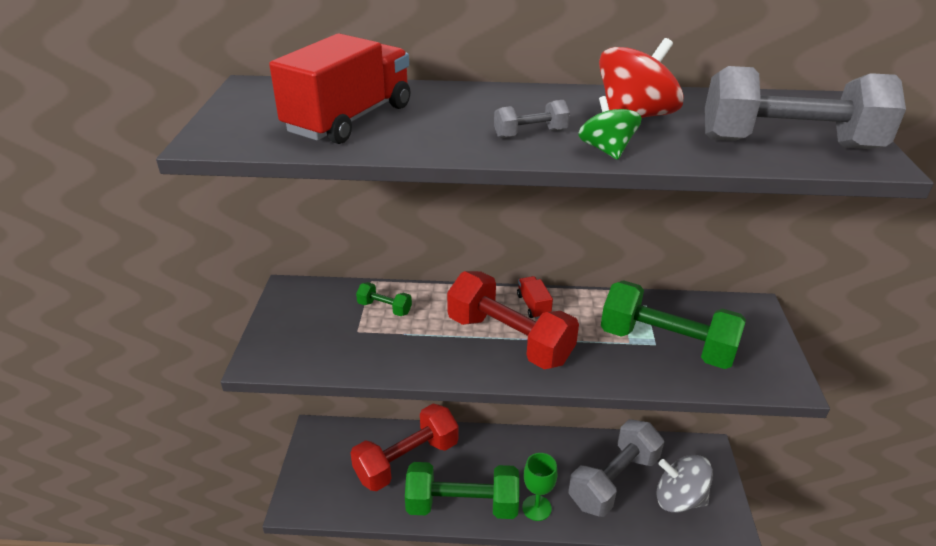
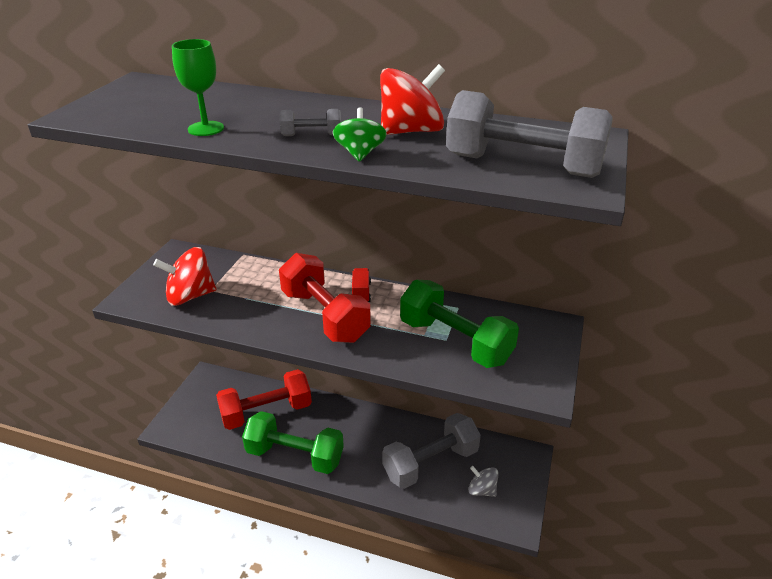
camera: 15 degrees right, 0 degrees up
(337, 342) = (190, 296): none -> red spinning top
(349, 119) = (185, 111): red truck -> none
(384, 308) = (241, 276): green dumbbell -> none
(536, 508) = (354, 470): green goblet -> green goblet (206, 128)
(679, 499) = (482, 490): grey spinning top -> grey spinning top, size x0.61

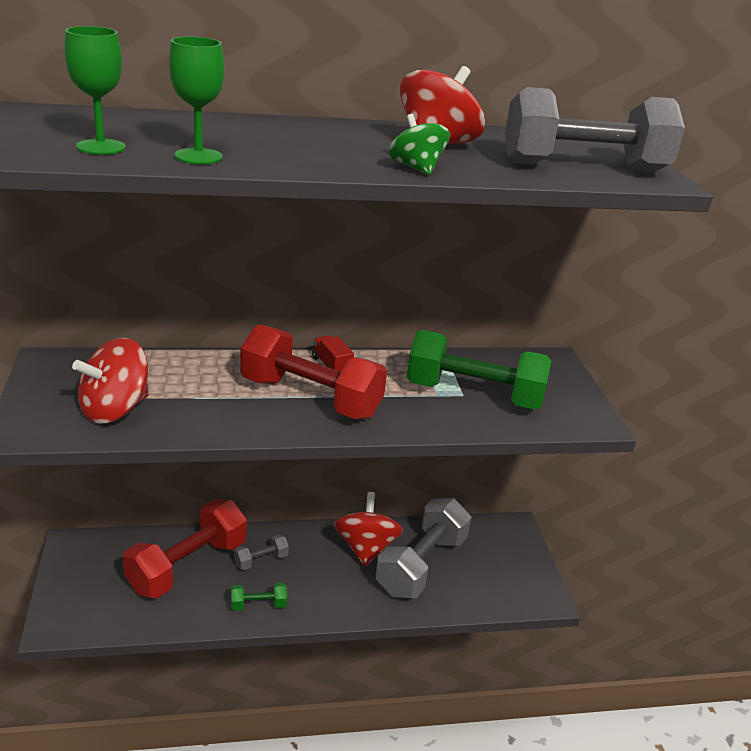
camera: 30 degrees left, 5 degrees down
(151, 115) = (101, 147): none -> green goblet
(295, 455) = (258, 605): green dumbbell -> green dumbbell, size x0.44
(311, 135) = (337, 155): grey dumbbell -> grey dumbbell (261, 560)
(396, 436) = (365, 548): none -> red spinning top
(482, 490) = (491, 576): grey spinning top -> none

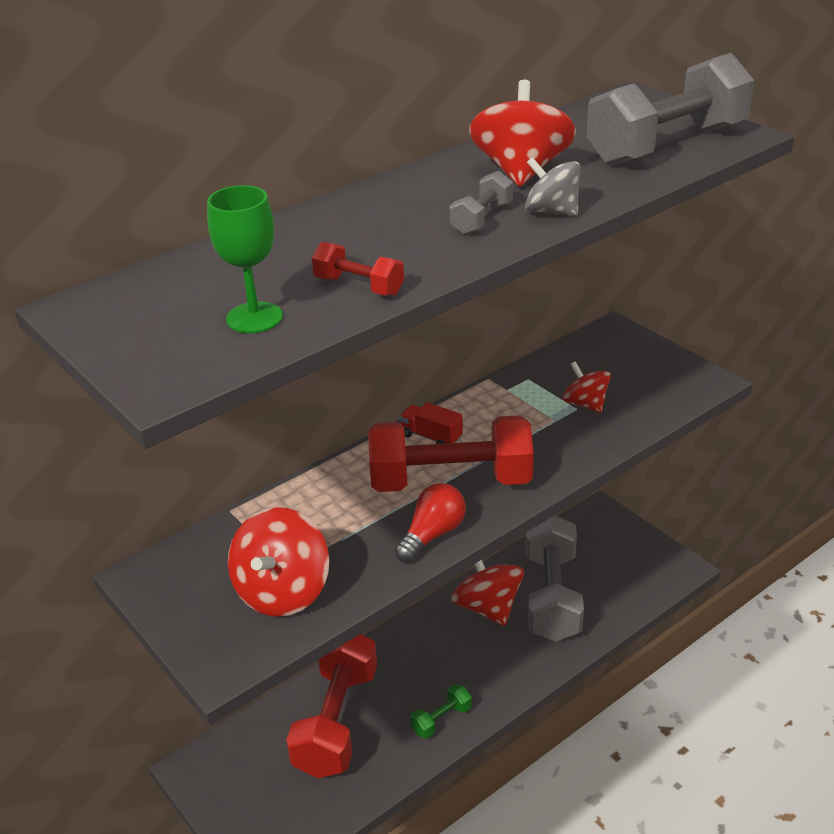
camera: 25 degrees left, 5 degrees up
(198, 156) = (359, 286): green goblet -> red dumbbell
(255, 423) = (432, 535): none -> red light bulb
(261, 560) = (402, 675): grey dumbbell -> grey dumbbell (482, 219)
(416, 168) = (551, 211): green spinning top -> grey spinning top
(473, 395) = (585, 404): green dumbbell -> red spinning top

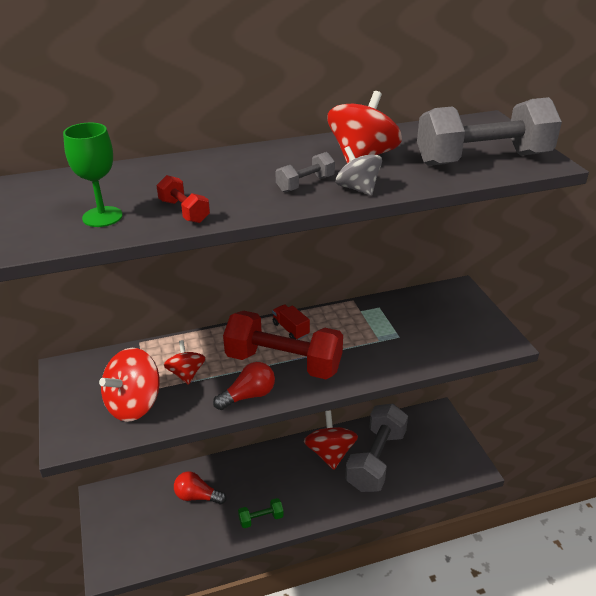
camera: 20 degrees right, 0 degrees up
(336, 721) = (197, 496): red dumbbell -> red light bulb
(585, 404) = (407, 335): red spinning top -> red spinning top (186, 374)

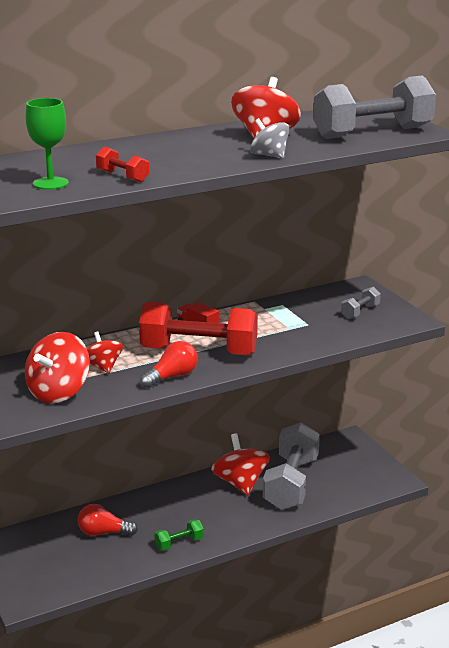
camera: 10 degrees left, 10 degrees down
(305, 184) = (221, 155): grey dumbbell -> grey dumbbell (360, 312)

